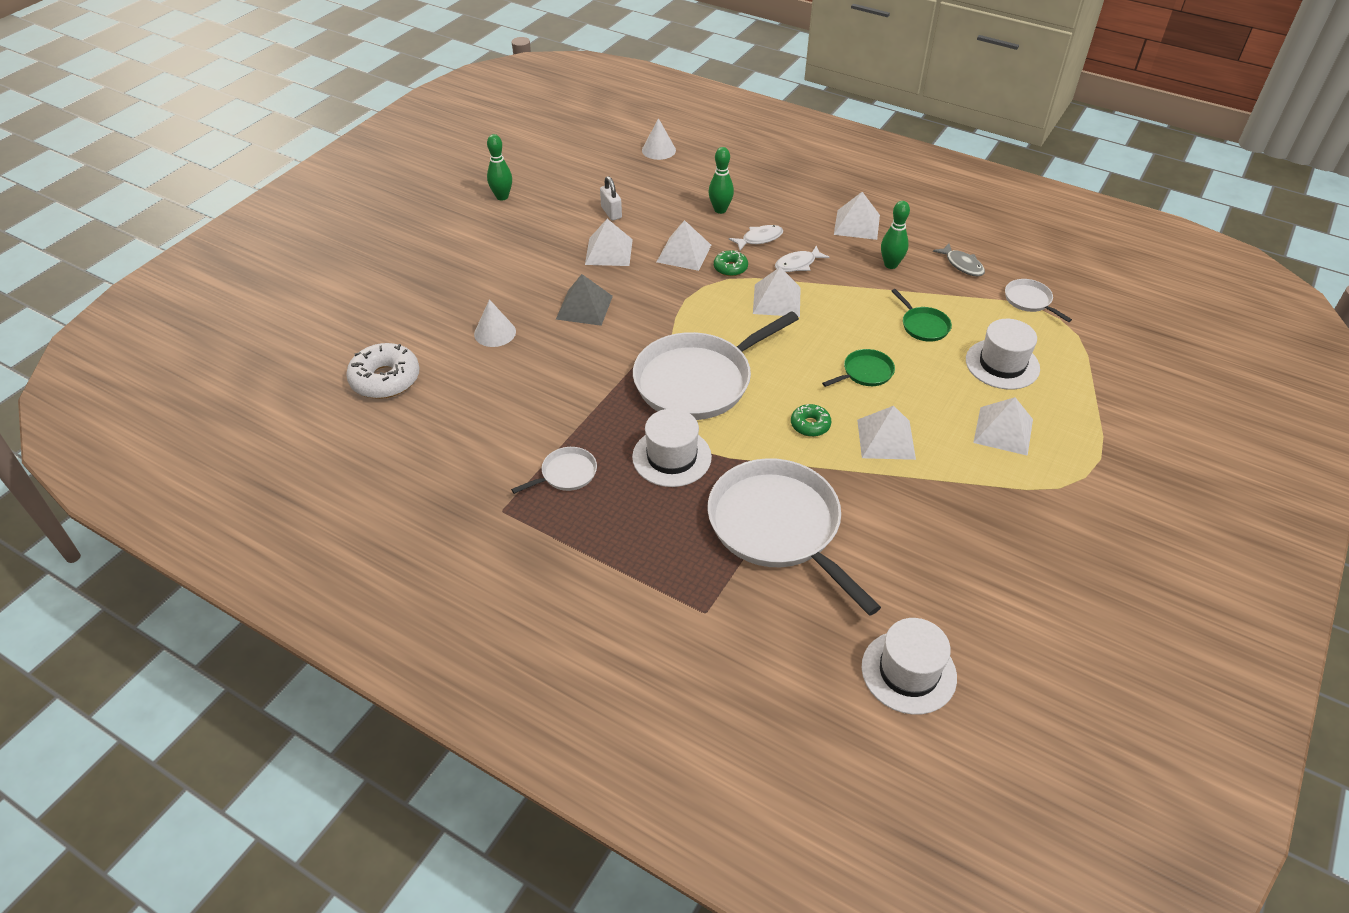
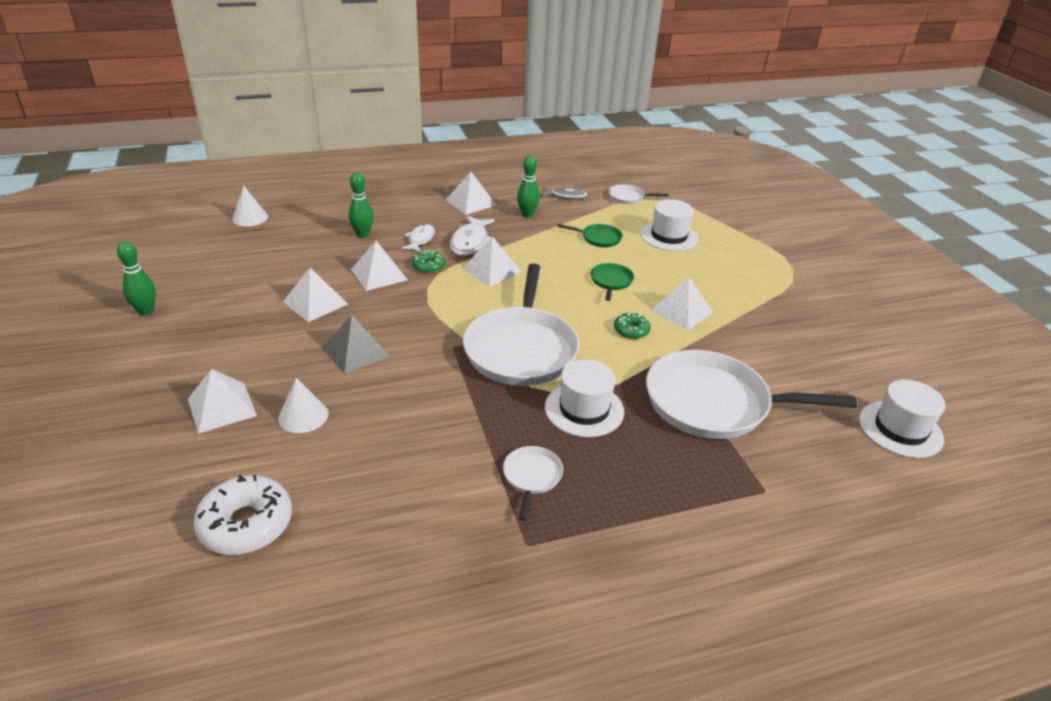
camera: 50 degrees left, 10 degrees down
(611, 213) = (274, 276): white padlock -> none
(797, 264) = (470, 242): white fish -> white fish, size x1.51
(1003, 430) = (725, 269): white pyramid -> white pyramid (222, 407)

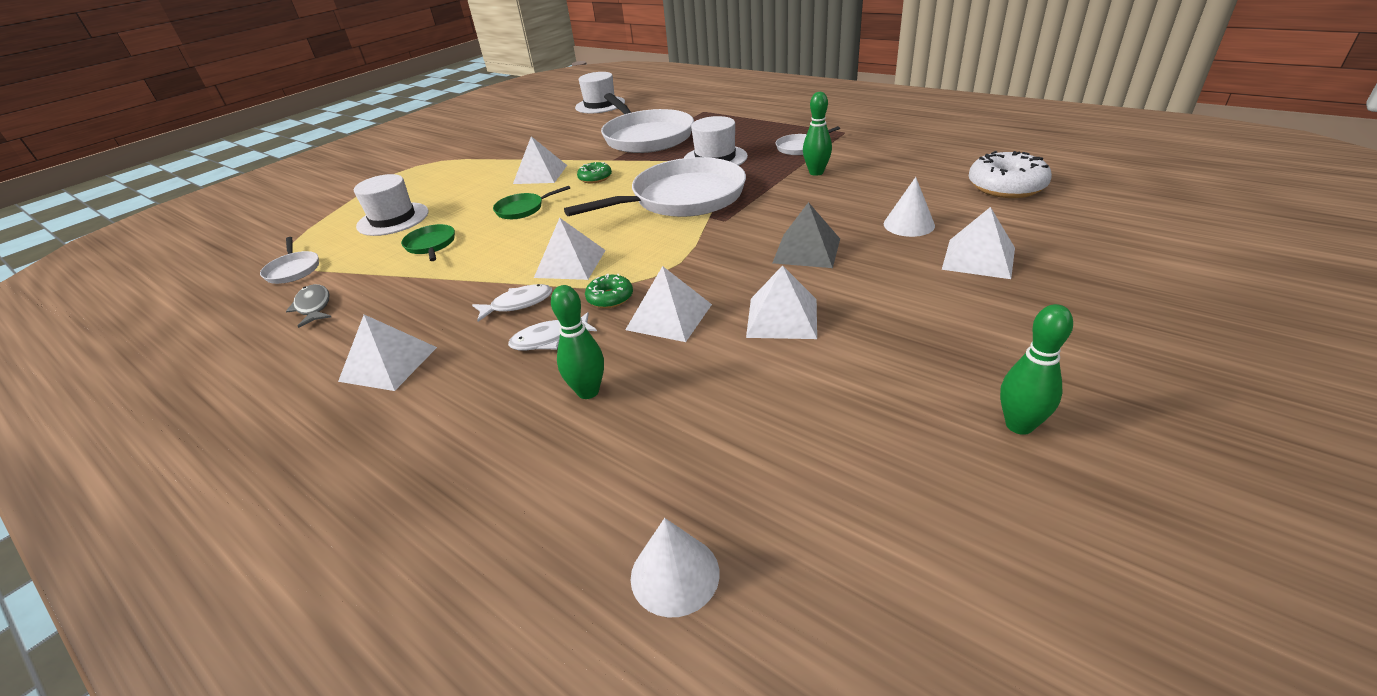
camera: 120 degrees left, 0 degrees up
(470, 242) = (518, 304): white fish -> white fish, size x0.66
(527, 215) = (400, 305): green bowling pin -> green bowling pin (816, 172)

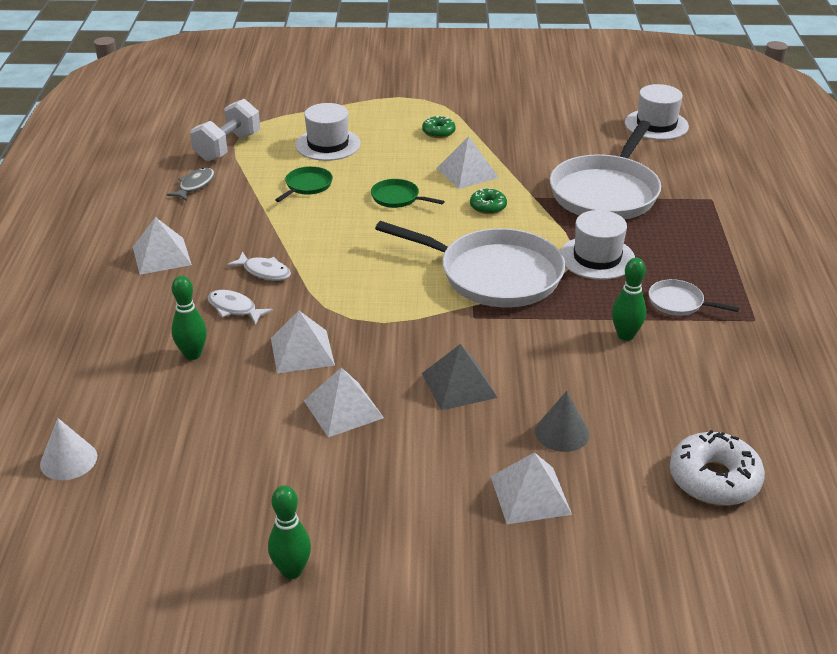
camera: 50 degrees right, 0 degrees up
(293, 270) = (227, 147): white pan -> white dumbbell
(570, 263) = (336, 267): white pyramid -> none
(610, 298) = (304, 311): green donut -> green donut (438, 132)
(909, 224) = (562, 432): white cone -> grey cone

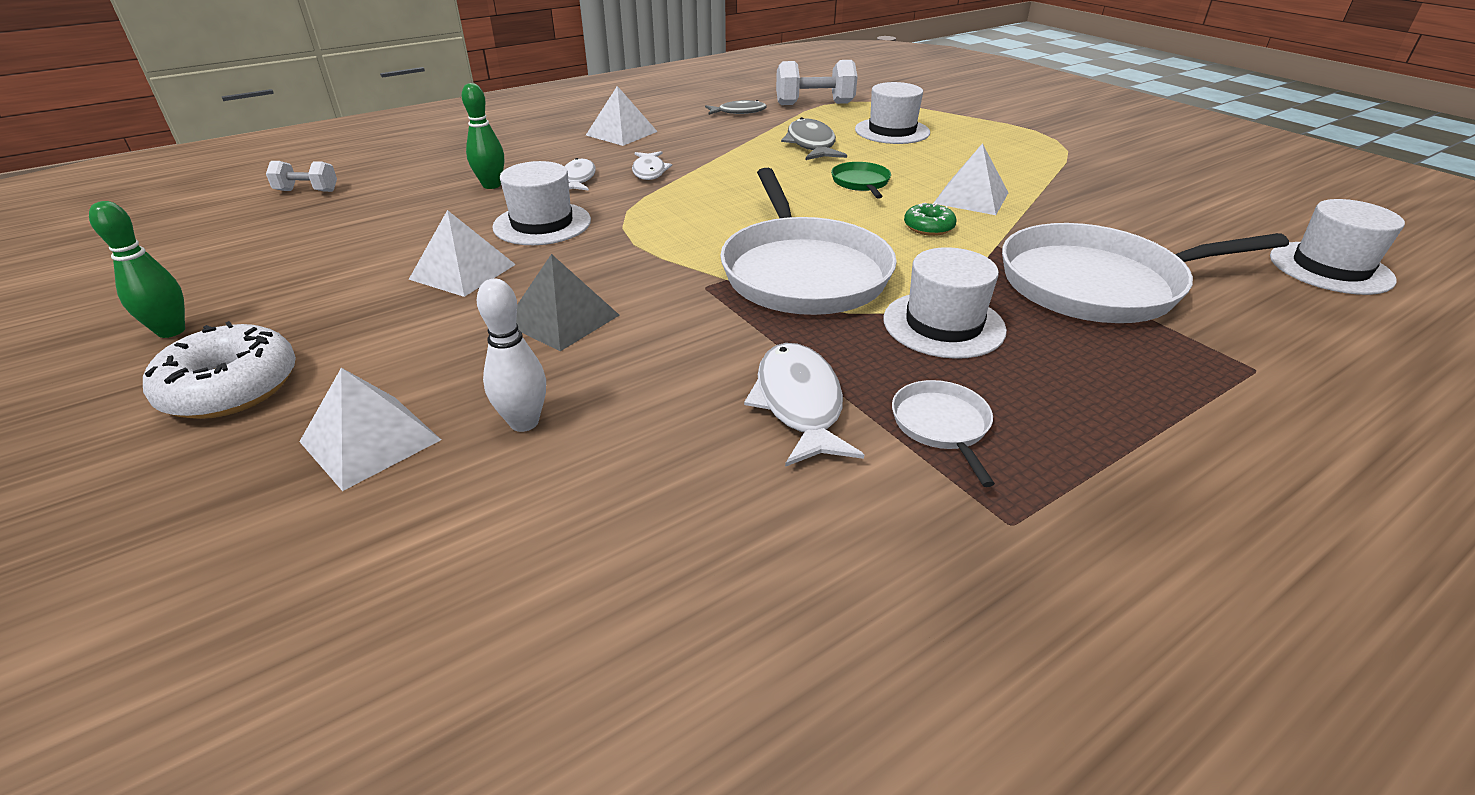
camera: 55 degrees right, 0 degrees up
(68, 460) = (307, 191): white cone -> white dumbbell
(302, 351) = (542, 224): white pyramid -> white hat
(307, 186) = (811, 144): green pan -> grey fish
(438, 132) = (1014, 163): green donut -> none
(562, 432) = (524, 422): grey cone -> white bowling pin
(625, 335) = (799, 404): green bowling pin -> white fish
(714, 479) = (508, 623): white donut -> white donut (231, 387)

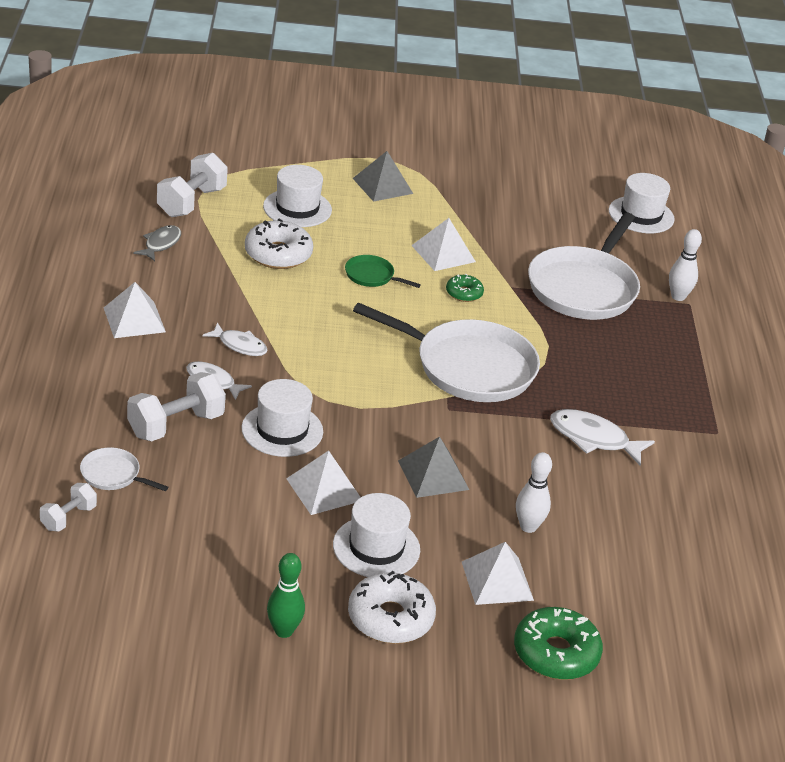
camera: 60 degrees left, 0 degrees up
(204, 566) = (556, 653): none -> green donut
(491, 185) = (175, 425): green bowling pin -> white dumbbell
(811, 144) = (278, 254): grey fish -> white donut
(941, 425) = (646, 410): white pan -> white pan (113, 475)
(943, 324) = (571, 357): white hat -> white hat (376, 547)
(1007, 145) = (382, 186): none -> grey pyramid
(1247, 354) = (678, 297): none -> white bowling pin

